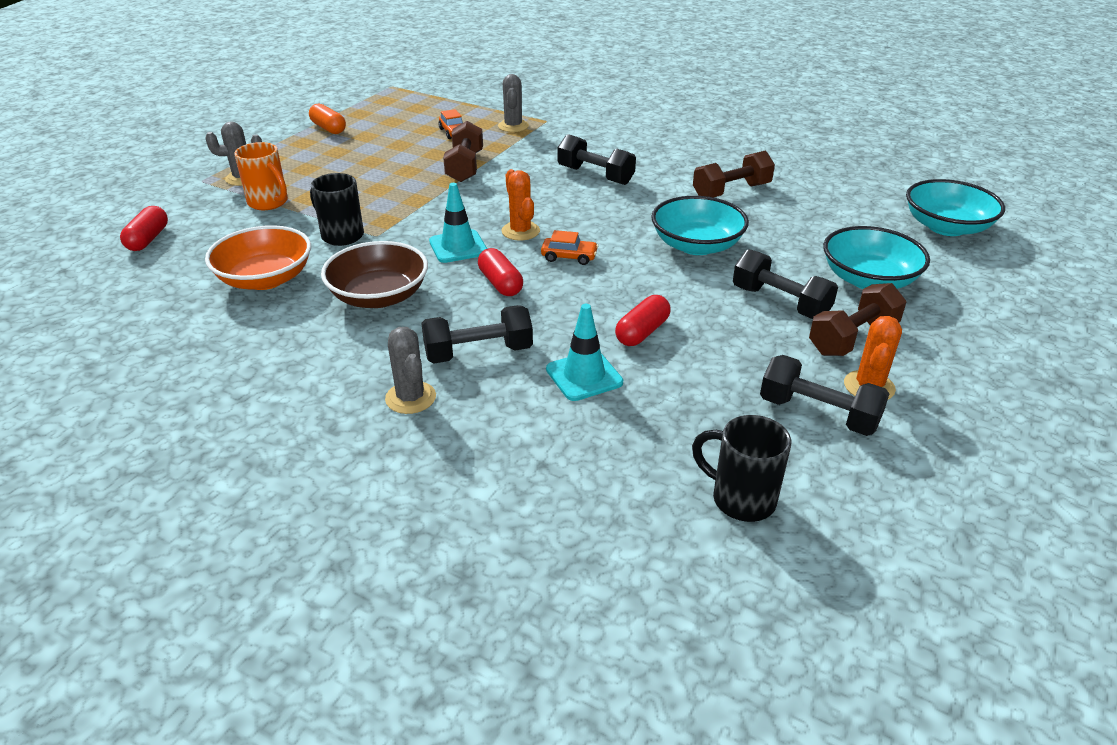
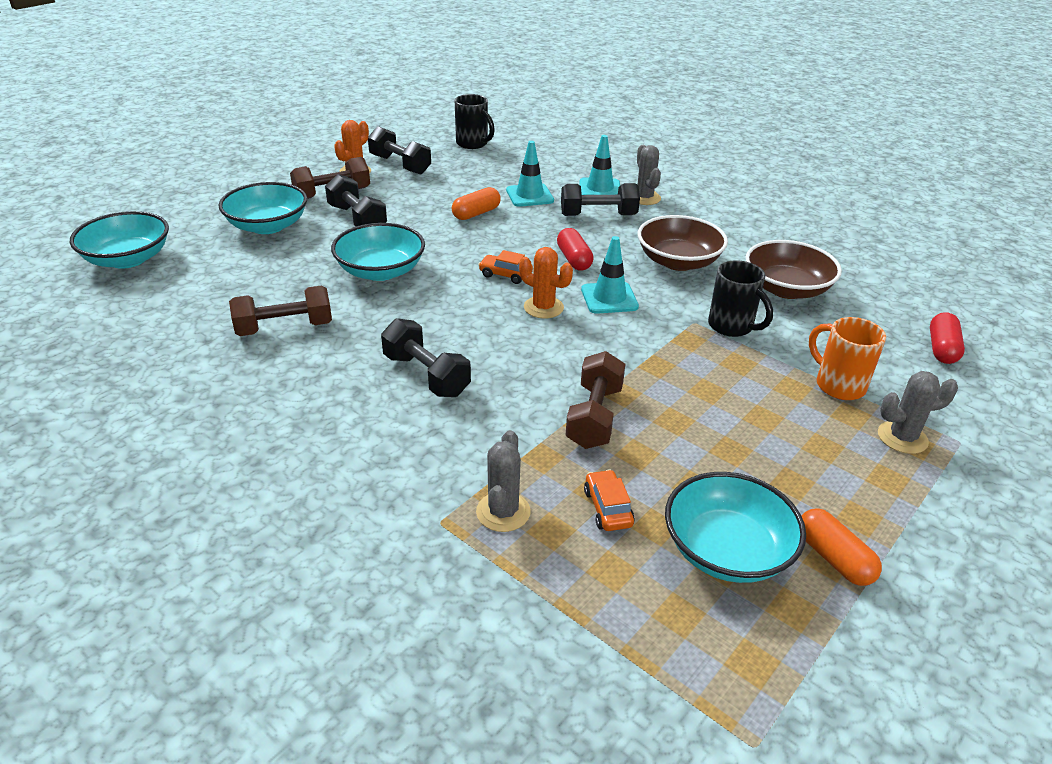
camera: 170 degrees left, 0 degrees up
(265, 279) = (786, 289): orange bowl -> brown bowl
(387, 125) = (727, 550): none -> turquoise bowl
(481, 407) = (599, 189): none -> turquoise traffic cone
(520, 231) = (543, 307): orange cactus -> orange cactus turned 45 degrees counterclockwise
(642, 332) = (476, 213): red capsule -> orange capsule

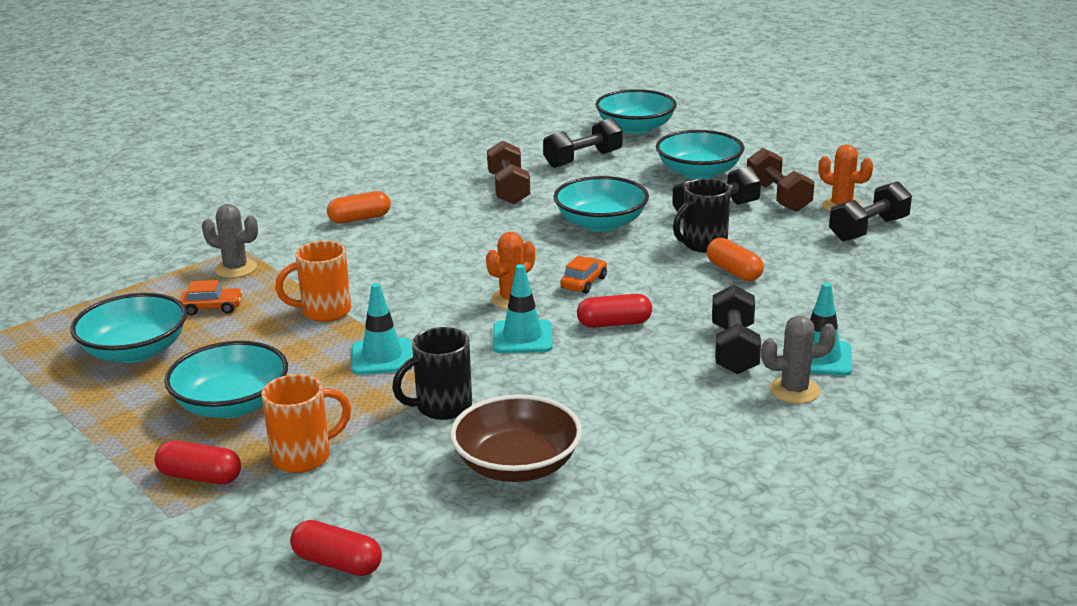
camera: 100 degrees right, 10 degrees down
(426, 375) = (417, 243): black dumbbell -> black dumbbell (583, 159)
(473, 144) = (957, 275): black mug -> black mug (703, 245)
(529, 195) = (789, 306): turquoise traffic cone -> turquoise traffic cone (382, 357)
(594, 417) = (324, 312): brown dumbbell -> orange mug
(678, 261) = (601, 393): brown bowl -> none
(789, 444) = (231, 405): none -> turquoise bowl
(833, 558) = (91, 397): orange capsule -> orange capsule (359, 219)
(902, 438) = (200, 477): grey cactus -> red capsule

